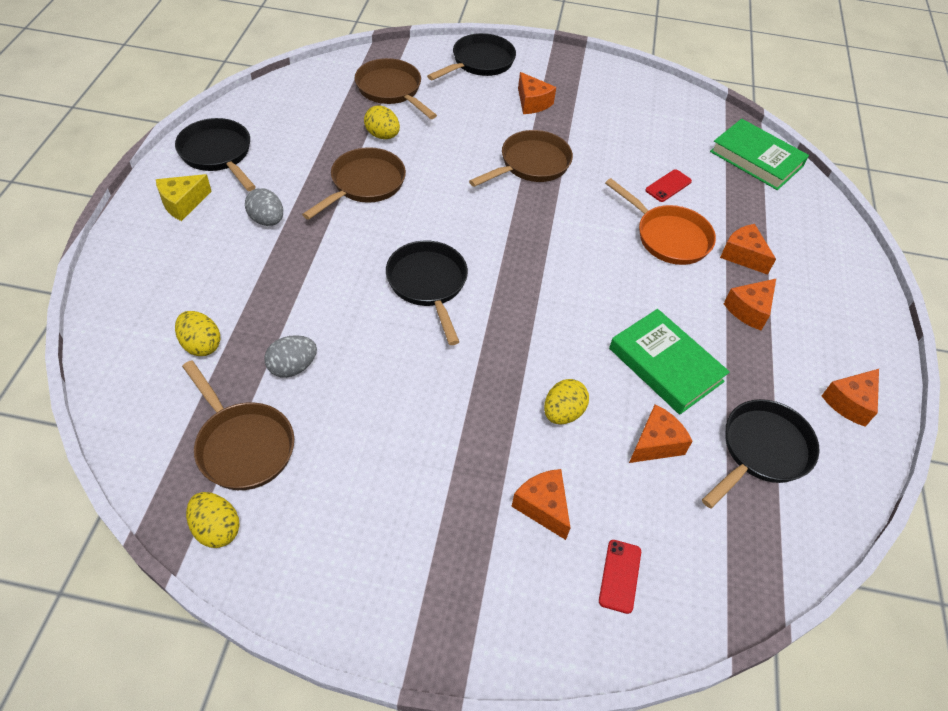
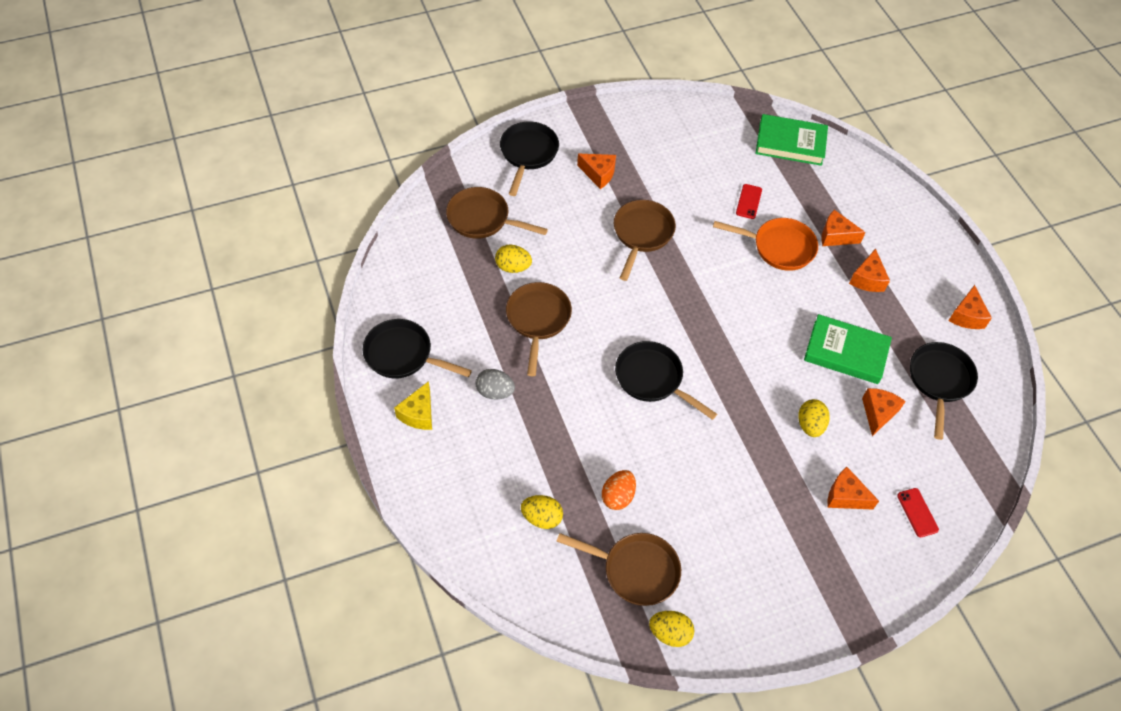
camera: 30 degrees left, 5 degrees up
(293, 367) = (618, 496): grey egg -> orange egg

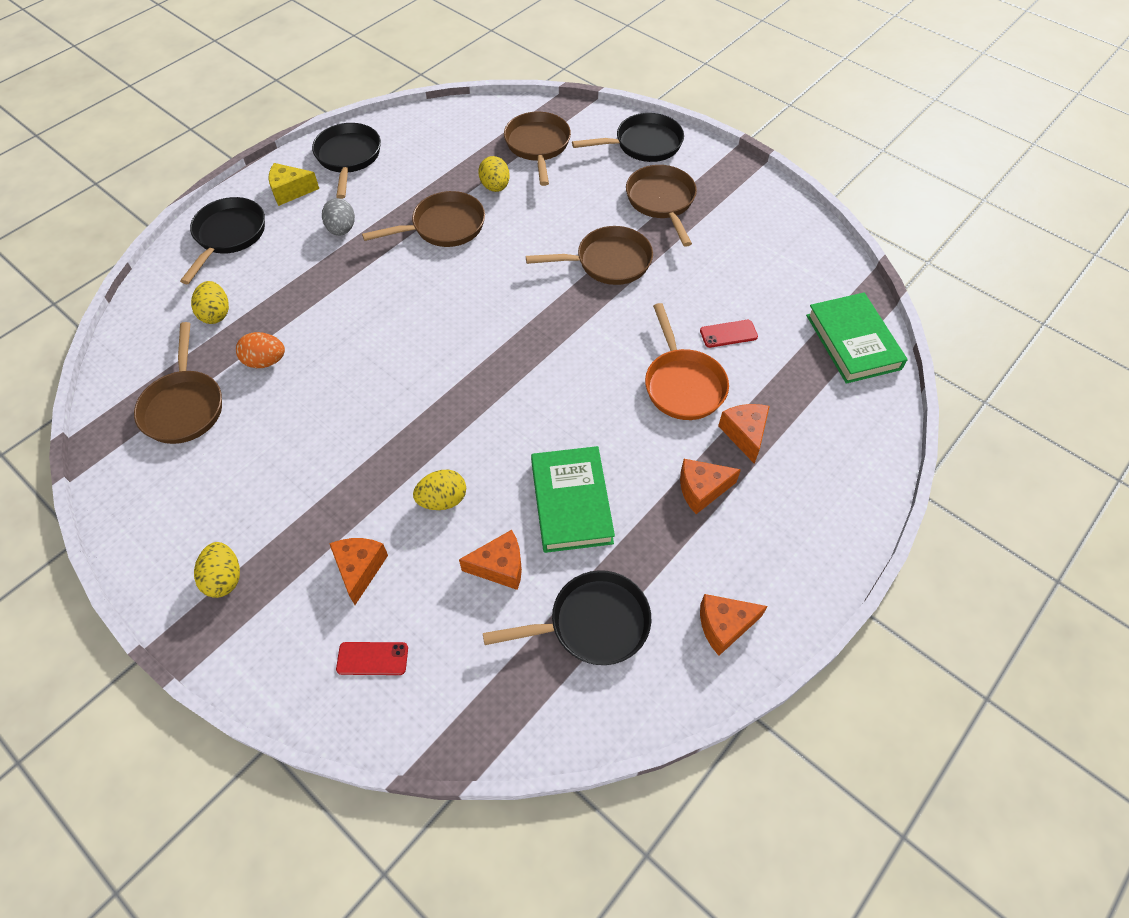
camera: 65 degrees right, 0 degrees up
(598, 174) = (661, 201): orange cheese -> brown pan
(652, 379) = (424, 337): black pan -> black pan (228, 235)
(670, 633) = (120, 460): yellow egg -> yellow egg (224, 578)
(917, 512) = (372, 658): red phone -> red phone turned 45 degrees clockwise

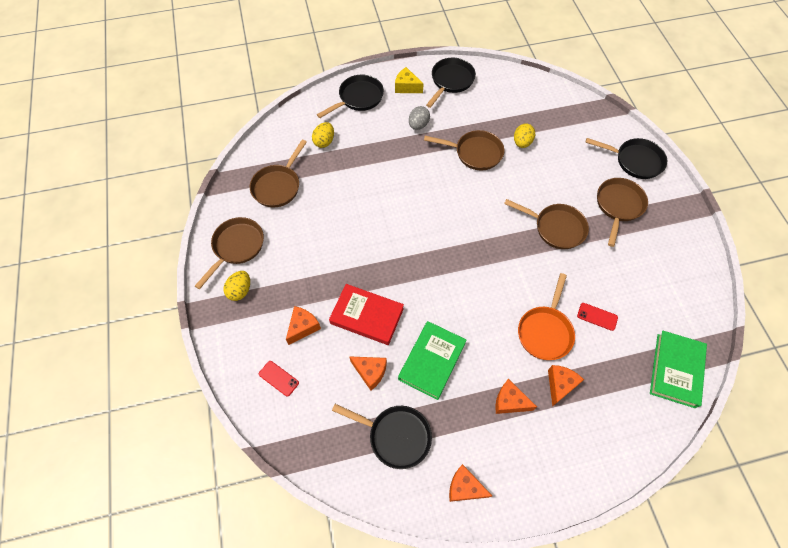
camera: 35 degrees right, 5 degrees up
(265, 361) = (331, 183): orange egg -> none
(442, 500) = (367, 316): yellow egg -> red book
(538, 146) = (566, 128): brown pan -> brown pan (236, 247)

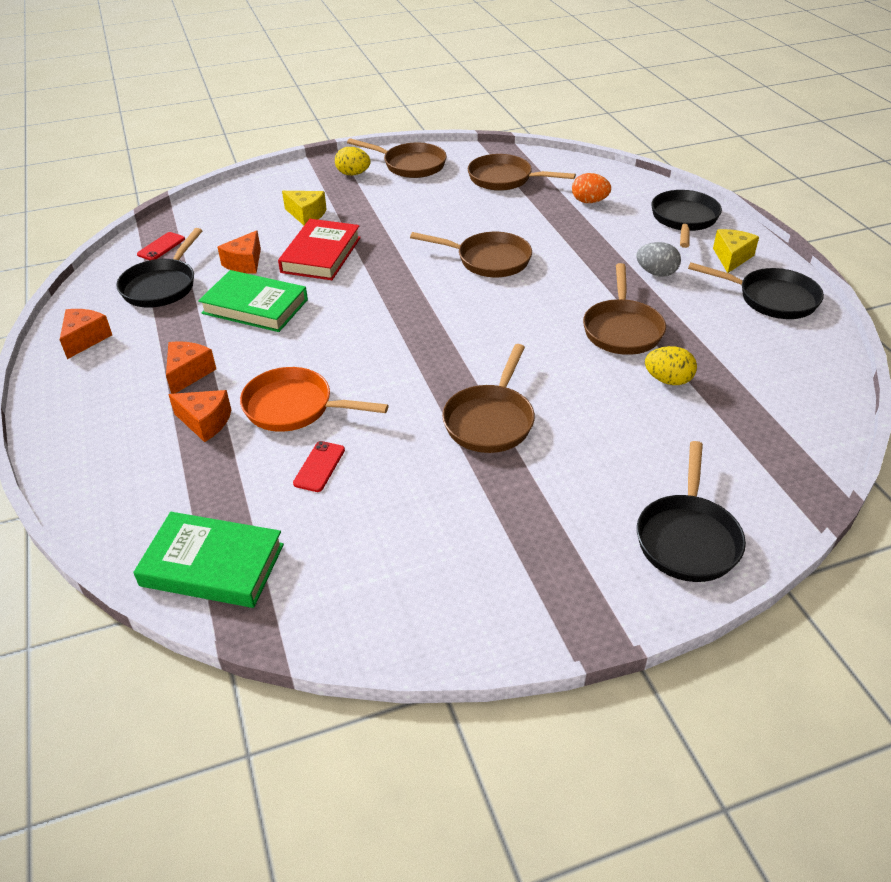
camera: 85 degrees right, 20 degrees down
(278, 378) = (244, 207): red phone -> red phone (161, 247)
(303, 327) = (306, 215): orange cheese -> yellow cheese
(324, 142) = (589, 201): yellow egg -> orange egg
(358, 98) = (684, 219): black pan -> black pan turned 120 degrees counterclockwise
(618, 206) = (560, 505): brown pan -> brown pan (488, 260)

